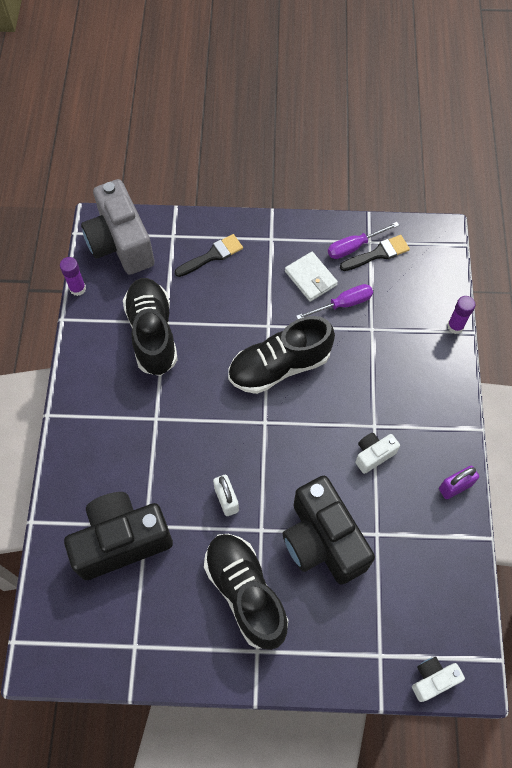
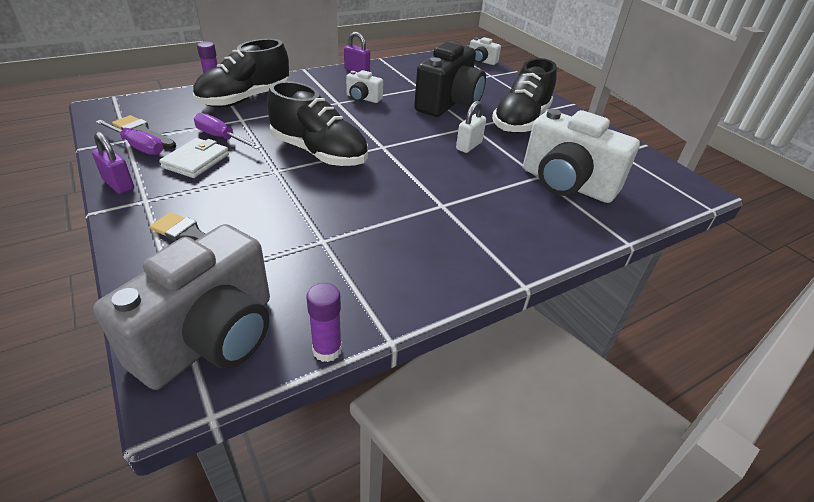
camera: 125 degrees left, 25 degrees down
(121, 541) = (566, 184): black camera -> white camera
(152, 333) = (346, 244): black shoe -> black shoe (245, 99)
(300, 227) = (118, 184): none -> purple padlock

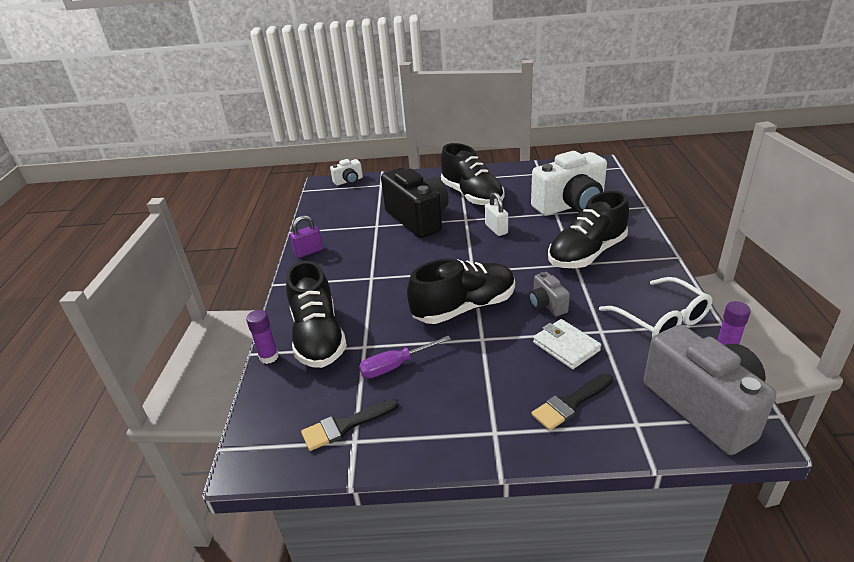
camera: 55 degrees left, 5 degrees down
(118, 184) = (454, 451): purple padlock -> none
(138, 146) = (377, 432): purple screwdriver -> none
(196, 161) = (435, 389): white wallet -> white wallet (566, 346)
(351, 198) = (547, 305): none -> grey camera
(363, 98) = (374, 261): white camera -> none
(369, 285) = (661, 319): none -> white glasses
(470, 210) = (587, 253): none -> black shoe

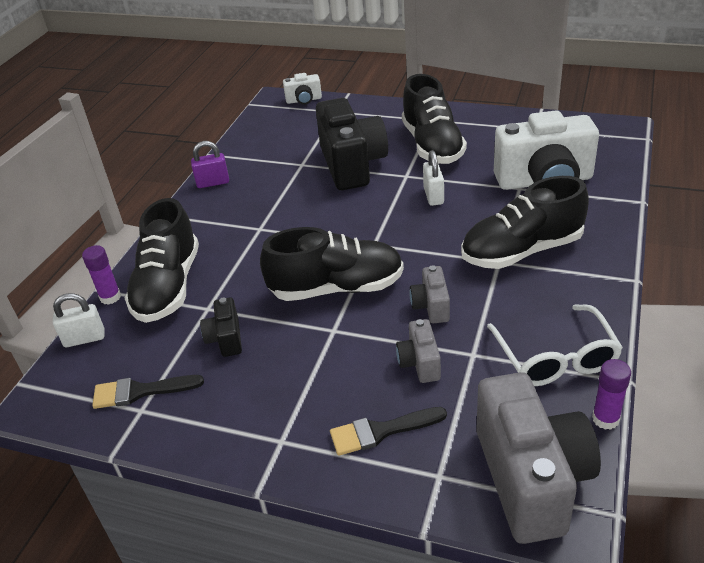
camera: 20 degrees right, 5 degrees up
(264, 396) = (84, 338): none -> white padlock
(396, 366) = (226, 339): purple screwdriver -> black camera
(566, 346) = (420, 363): white wallet -> grey camera

